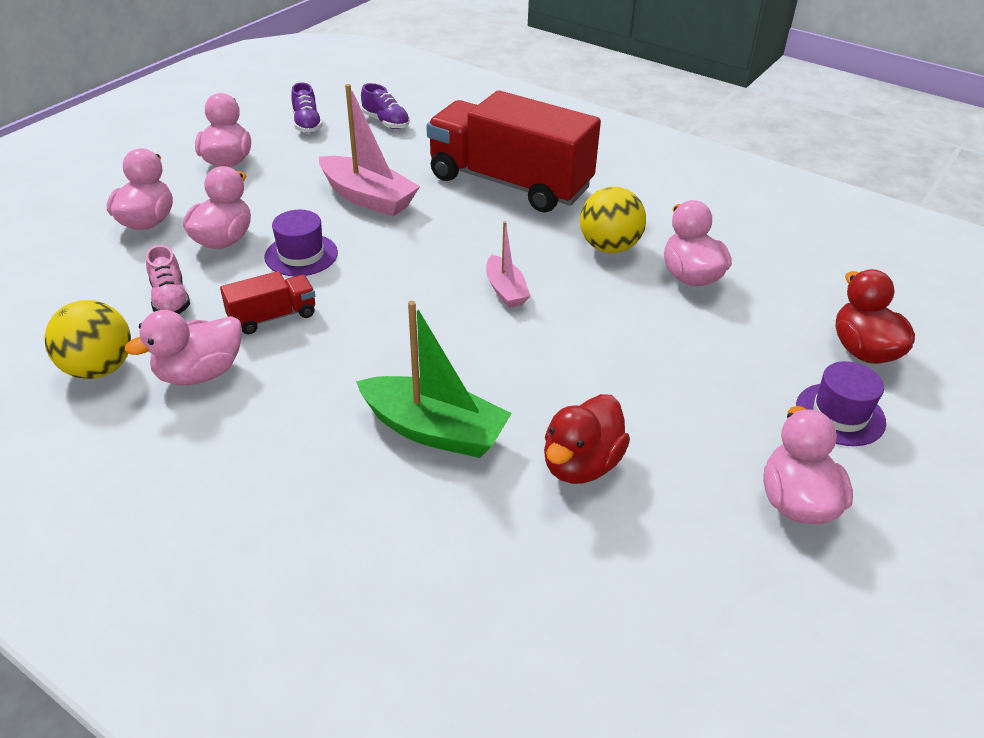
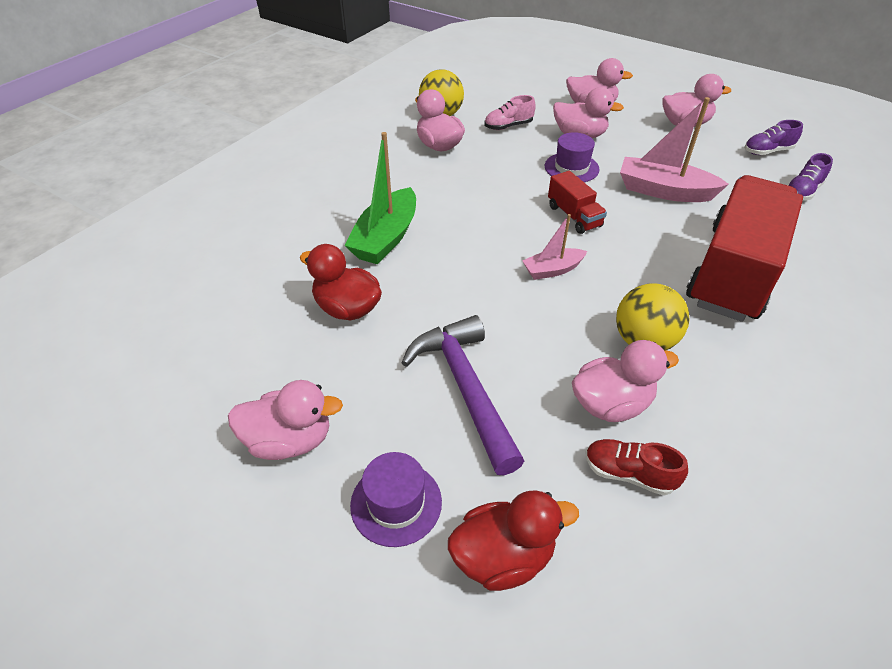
camera: 90 degrees right, 5 degrees up
(272, 317) = (497, 164): red truck -> red truck (574, 216)
(368, 198) = (664, 191): pink boat -> pink boat turned 75 degrees clockwise
(692, 364) = (465, 389): none -> purple hammer
(761, 277) = (628, 473): none -> red shoe

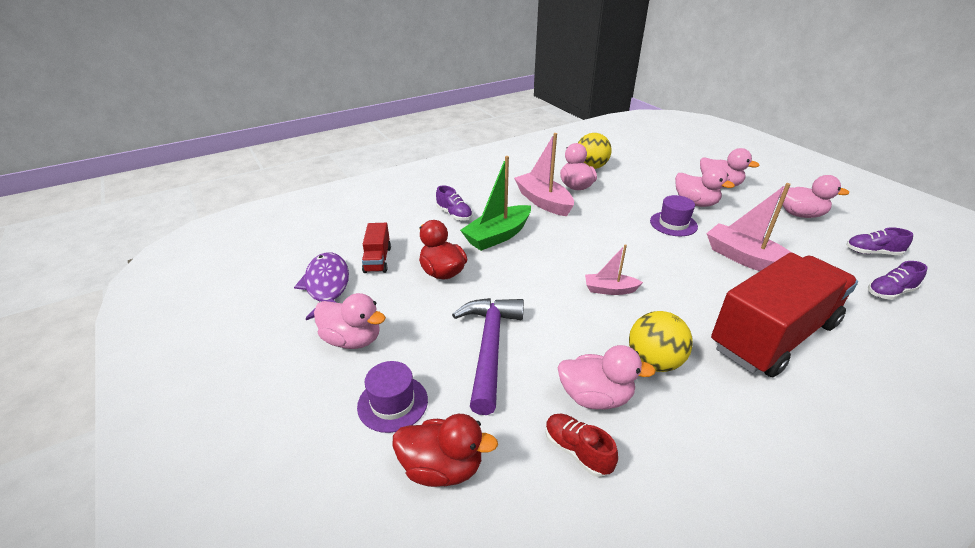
camera: 25 degrees right, 10 degrees down
(203, 377) = (327, 286): none -> purple fish
(312, 223) = (454, 214): none -> purple shoe
(413, 176) = (543, 202): none -> pink boat
(508, 126) = (639, 185): pink shoe -> none
(574, 216) = (653, 257): red truck -> red truck (377, 259)

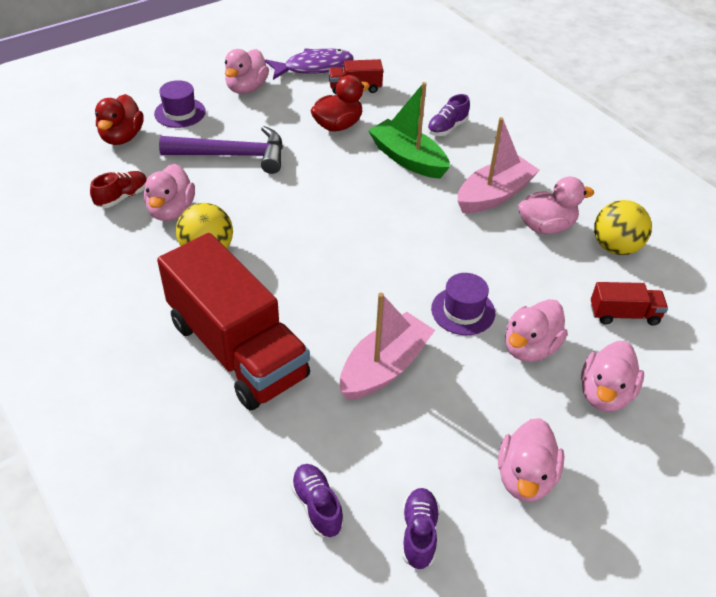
camera: 85 degrees right, 10 degrees up
(609, 290) = (314, 234): pink boat -> none
(651, 172) = (624, 314): none -> red truck

